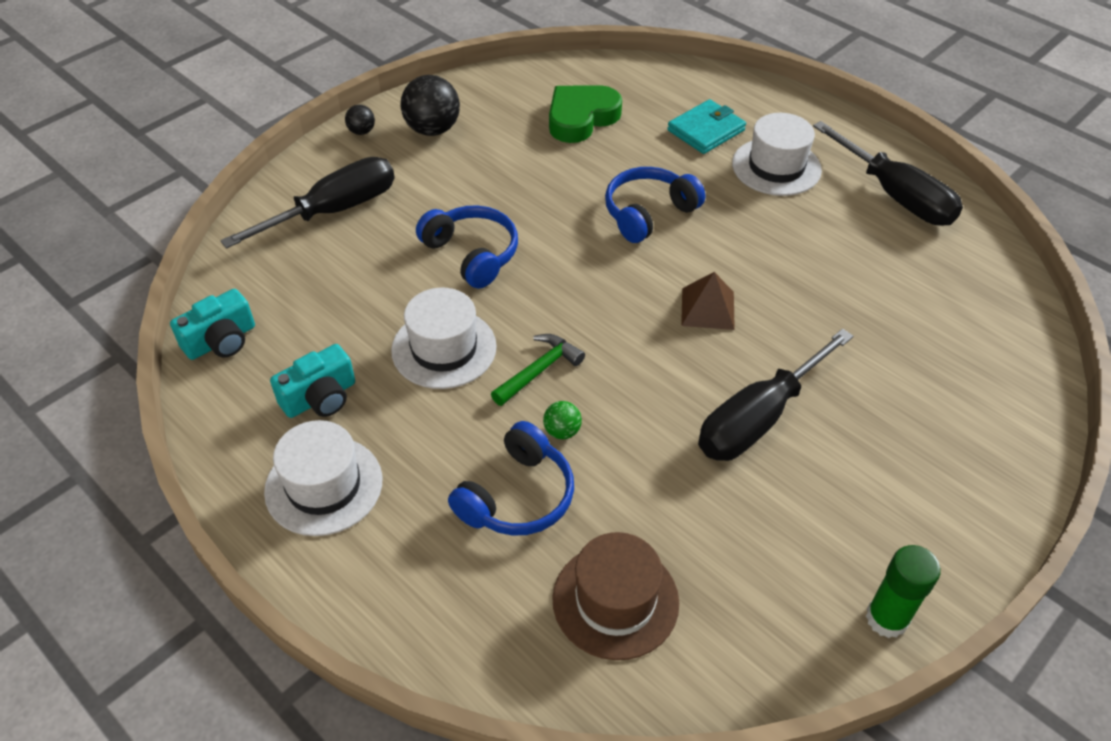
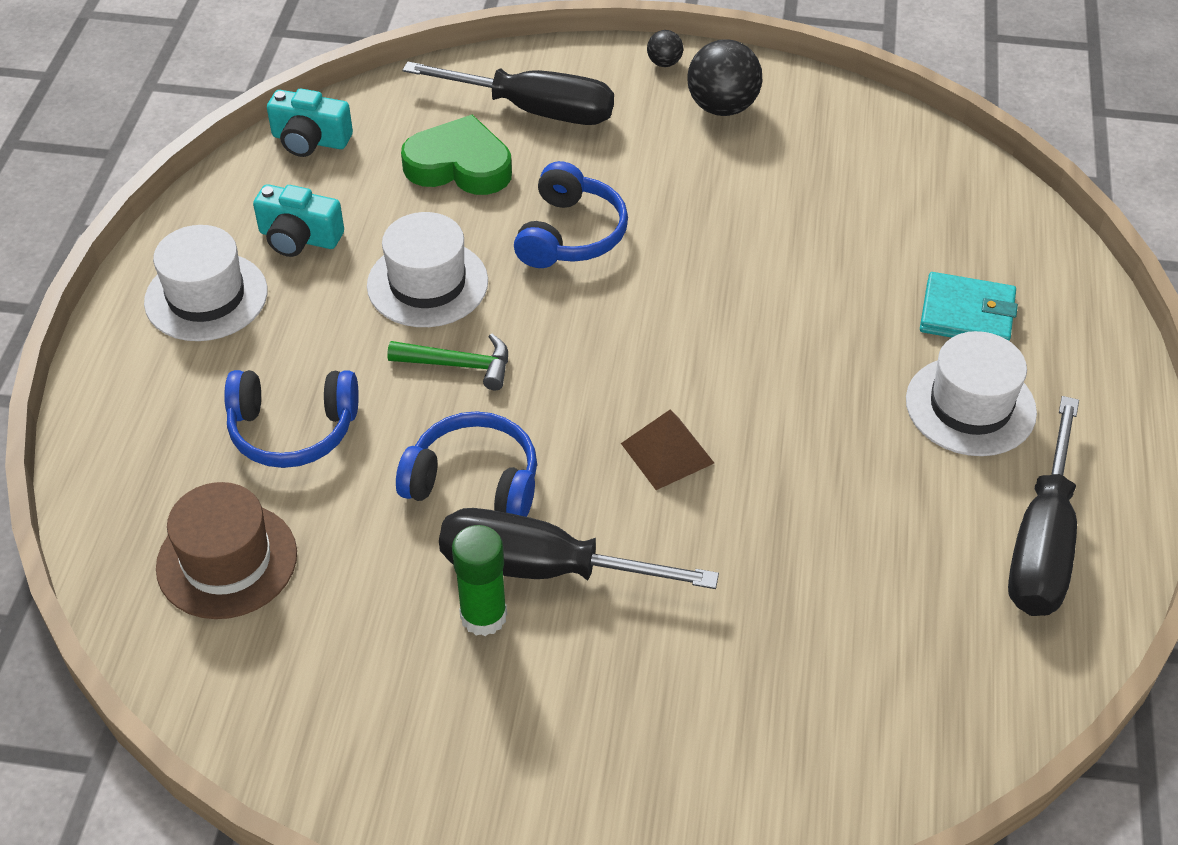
camera: 55 degrees right, 0 degrees up
(562, 431) = (396, 421): green ball -> none
(581, 118) = (868, 203): green heart -> green heart (459, 165)
(648, 213) = (769, 334): blue headphones -> blue headphones (474, 482)
(886, 618) = (357, 792): green glue stick -> green glue stick (483, 616)

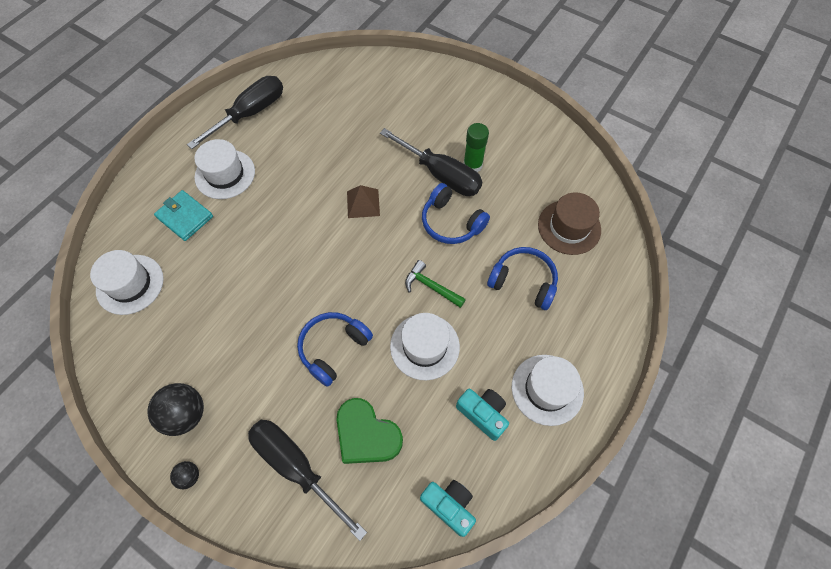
camera: 155 degrees left, 15 degrees up
(950, 201) = (130, 284): none -> white hat

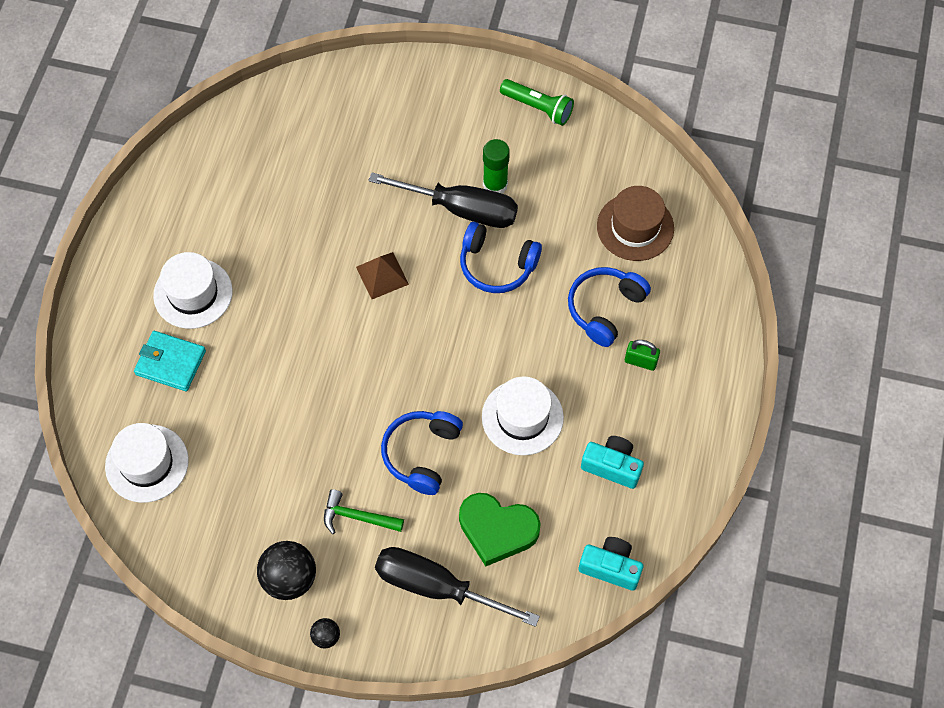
camera: 20 degrees left, 0 degrees up
(250, 113) = (185, 203): black screwdriver -> none
(431, 286) = (503, 348): green hammer -> green hammer (357, 517)
(523, 282) = (605, 309): blue headphones -> blue headphones turned 60 degrees counterclockwise
(525, 122) = (538, 108): none -> green flashlight
(537, 333) = (640, 361): none -> green padlock
(547, 389) = (671, 417): white hat -> none

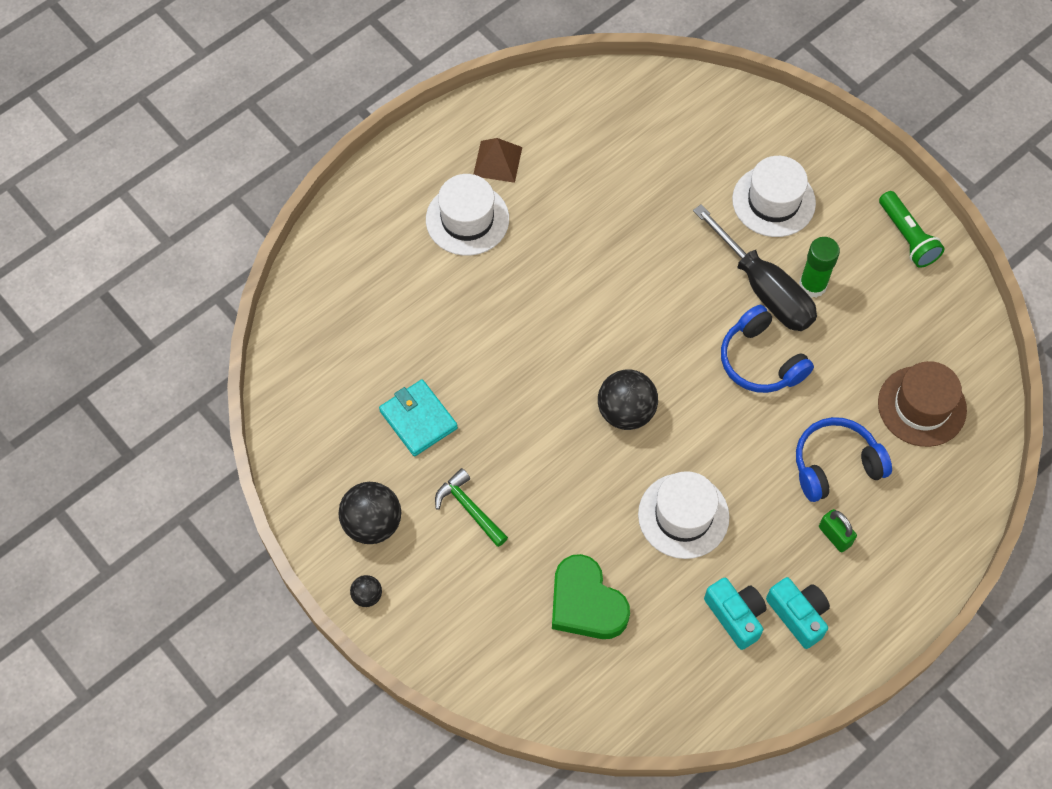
camera: 35 degrees right, 0 degrees up
(147, 463) = (324, 344): white hat -> white hat (773, 201)
(170, 363) = (405, 269): turquoise wallet -> turquoise wallet (418, 419)
(382, 275) = (646, 305): brown pyramid -> brown pyramid (497, 161)
(422, 454) = (567, 490): blue headphones -> none
(424, 366) = (626, 412): none -> black ball
(436, 587) = (494, 618): black screwdriver -> none
(610, 567) = (666, 707): turquoise camera -> turquoise camera (798, 615)

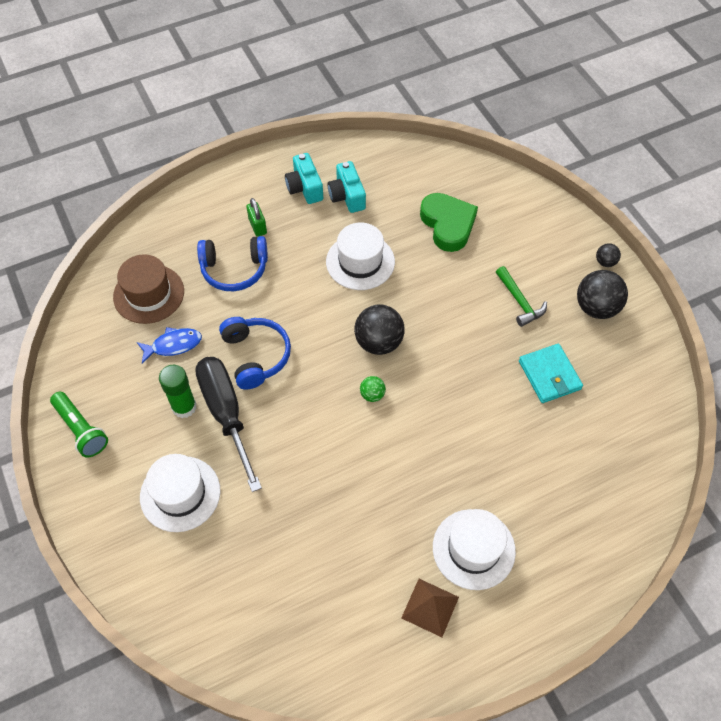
camera: 165 degrees left, 5 degrees down
(614, 348) = (372, 395): none -> green ball
(859, 351) = (173, 345): none -> blue fish
(907, 237) = (81, 429): green flashlight -> green flashlight turned 150 degrees clockwise

